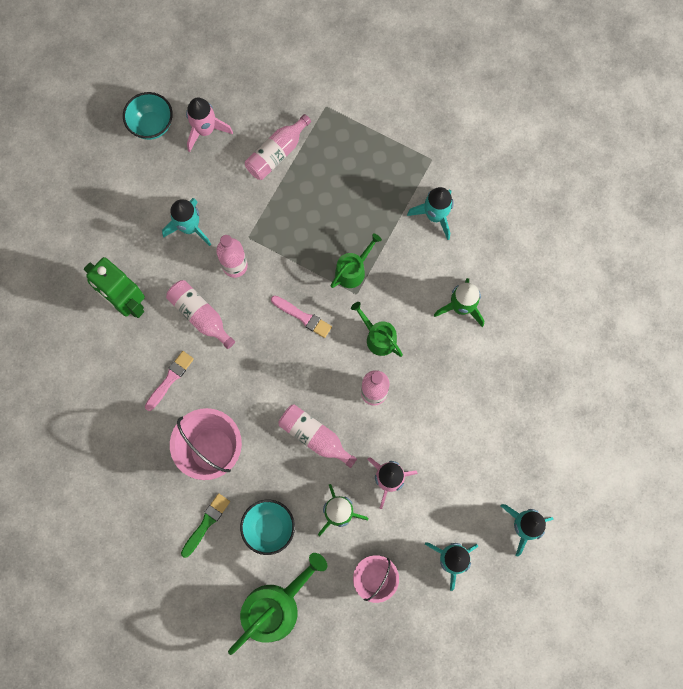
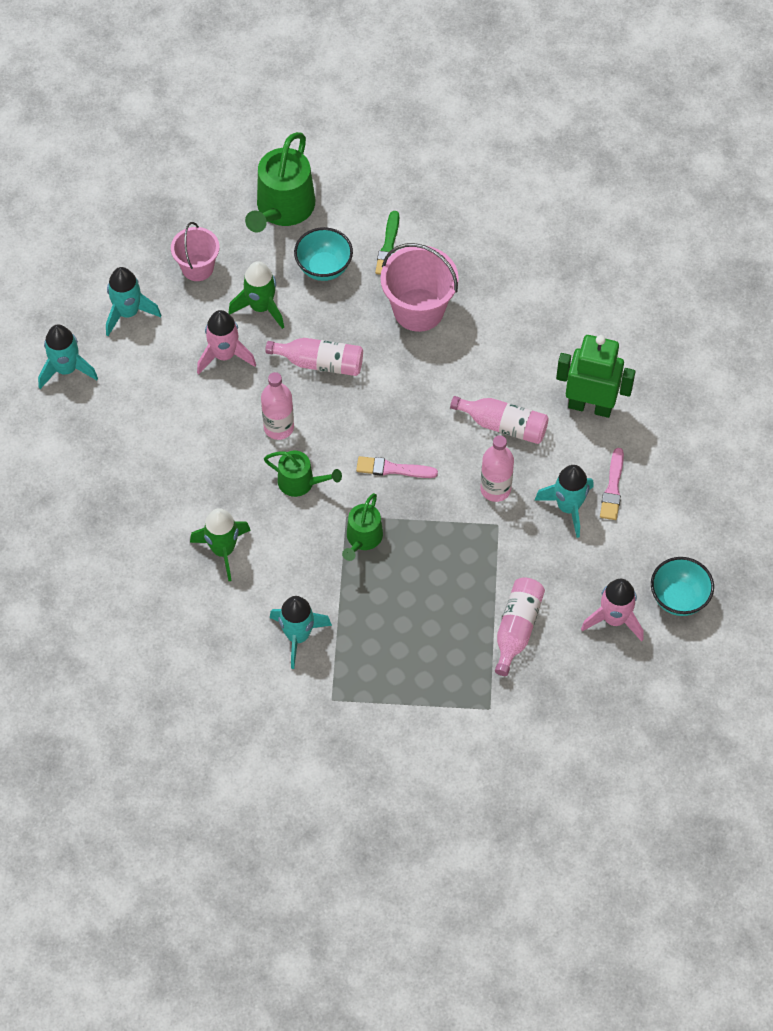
camera: 155 degrees right, 15 degrees down
(170, 379) = (499, 354): pink brush -> pink brush (613, 488)

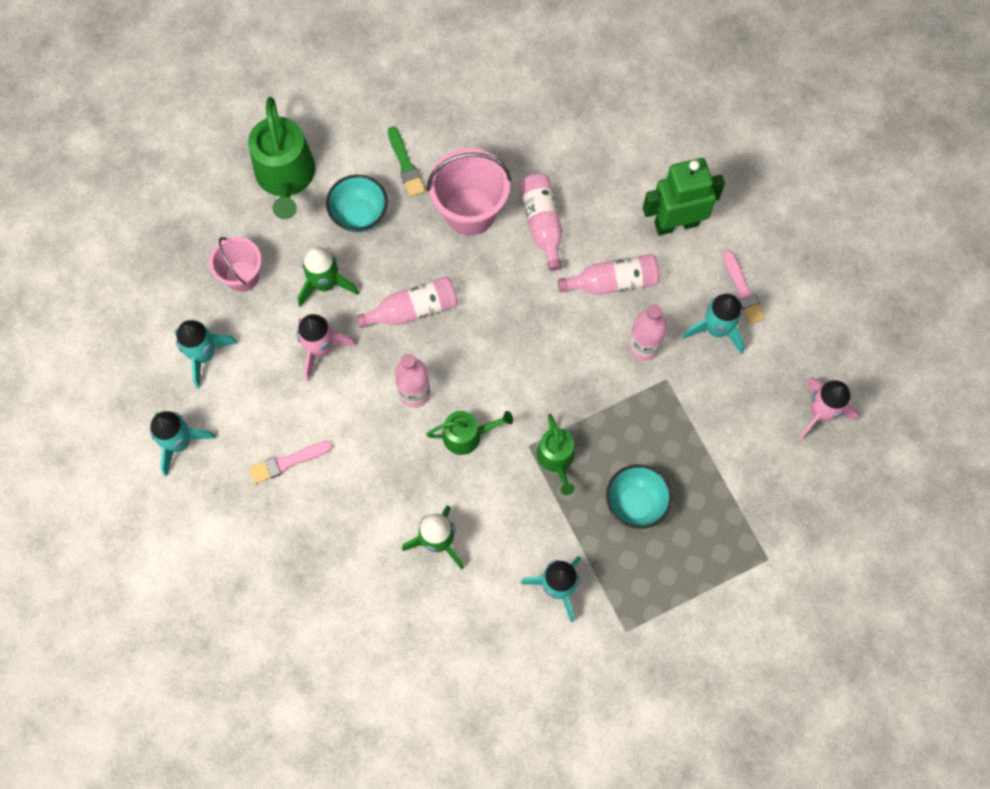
camera: 30 degrees left, 10 degrees up
(393, 469) = (542, 377): pink brush -> pink brush (287, 462)
(517, 628) = (744, 469): pink bottle -> pink bottle (542, 223)
(679, 598) = (862, 363): turquoise bowl -> turquoise bowl (635, 503)

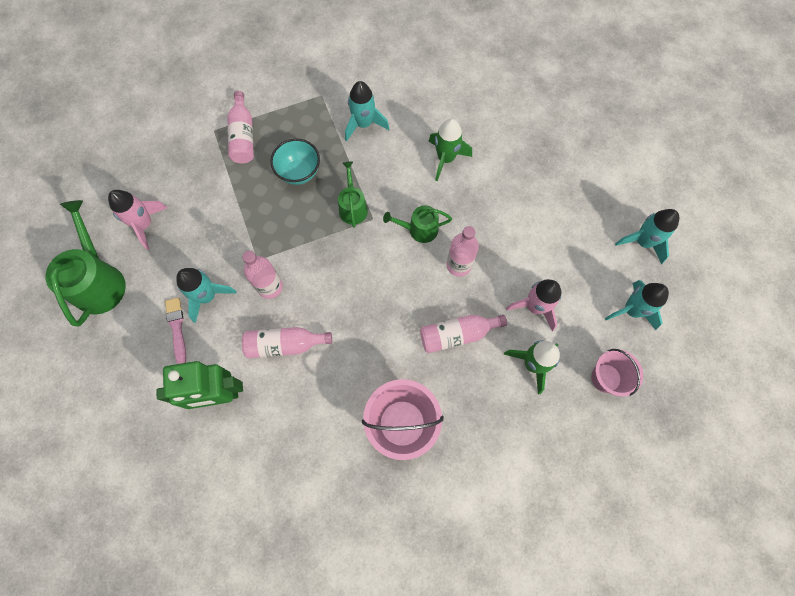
camera: 175 degrees left, 0 degrees up
(286, 177) = (573, 475): green watering can -> green watering can (99, 281)
(287, 462) = (557, 221): pink brush -> none
(359, 215) = (503, 428): turquoise bowl -> none
(405, 165) = (459, 478): green brush -> none
(542, 223) = (338, 405): pink bottle -> pink bottle (243, 136)

